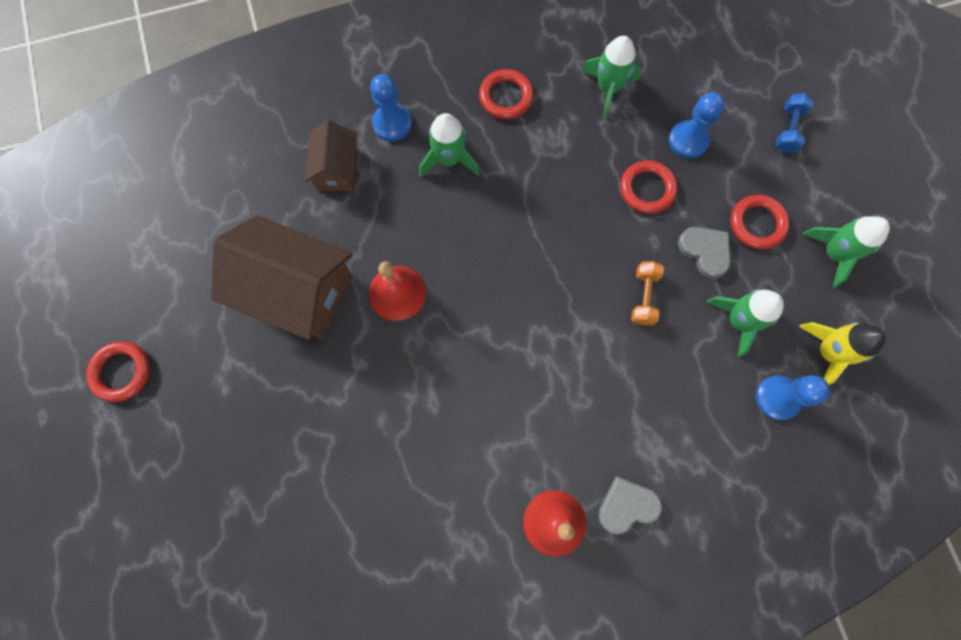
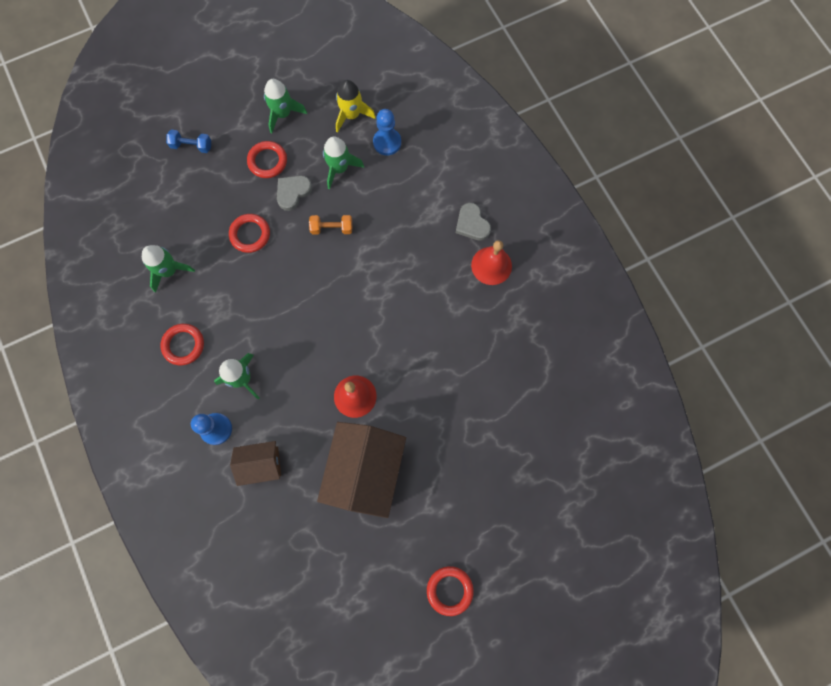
camera: 100 degrees left, 0 degrees up
(688, 140) = (207, 210): blue pawn -> none

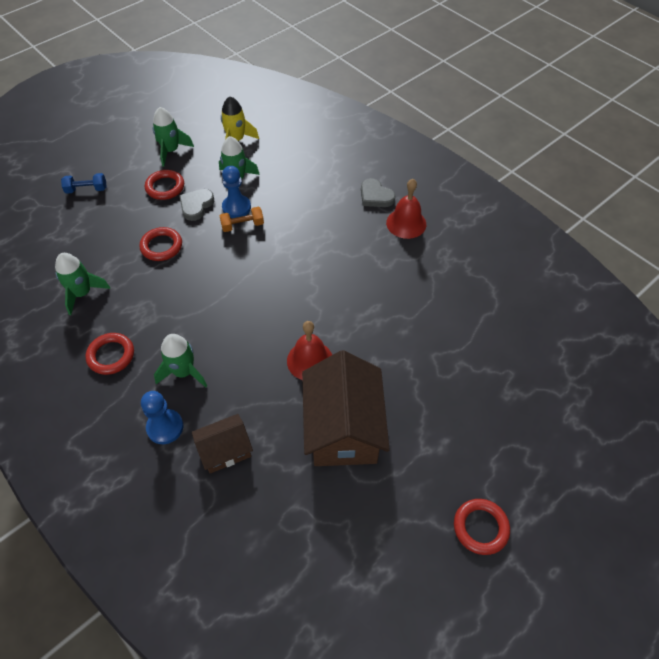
camera: 15 degrees left, 20 degrees down
(387, 142) = (275, 153): blue pawn -> blue pawn (236, 207)

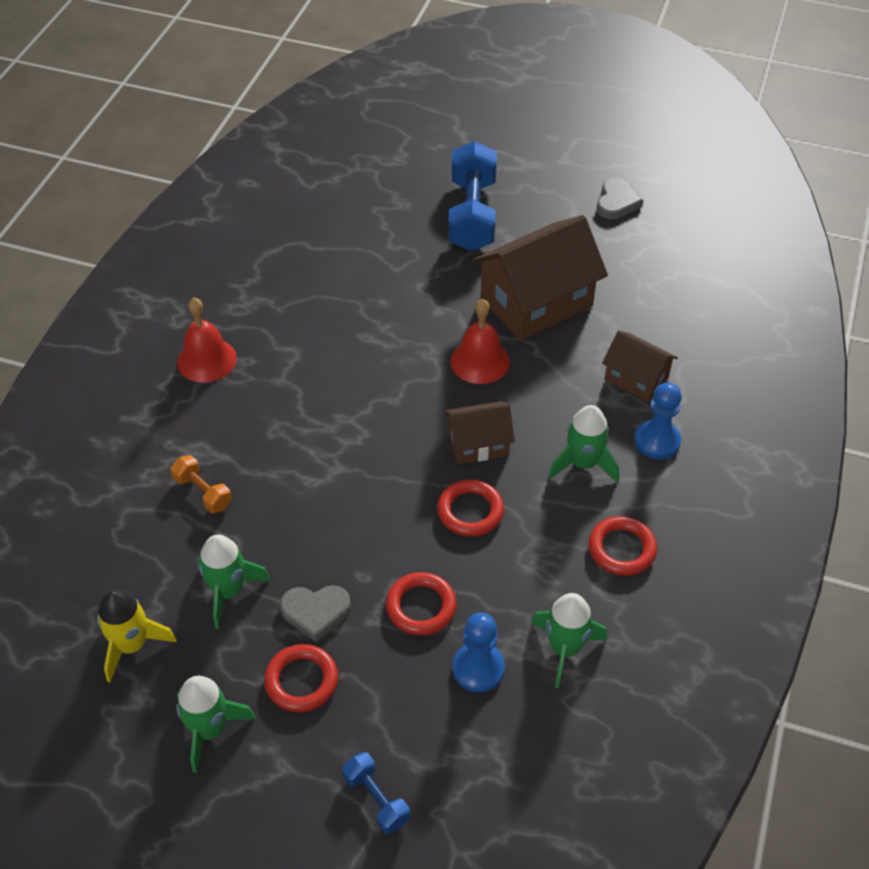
camera: 120 degrees left, 5 degrees down
(236, 207) = (288, 558): blue pawn -> blue pawn (478, 668)
(242, 225) = (319, 531): orange dumbbell -> orange dumbbell (203, 492)
(243, 324) = (478, 444): none -> brown house
(375, 196) = (171, 410): grey heart -> grey heart (616, 202)
(469, 437) = (472, 215): none -> blue dumbbell
(480, 527) = (552, 184): red ring -> red ring (470, 511)

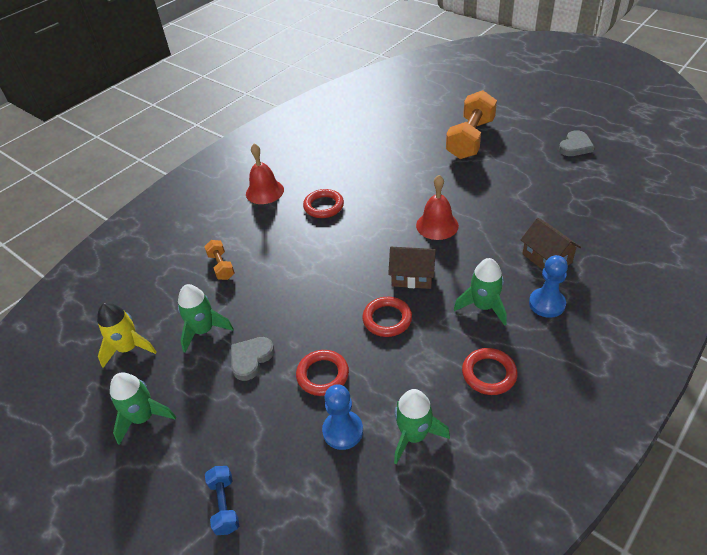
camera: 25 degrees right, 5 degrees down
(301, 681) = (218, 402): red ring -> red ring (323, 206)
(315, 612) = (251, 359): grey heart -> grey heart turned 105 degrees clockwise
(472, 215) = (470, 139): blue dumbbell -> orange dumbbell
(536, 302) = (492, 196): brown house -> none

